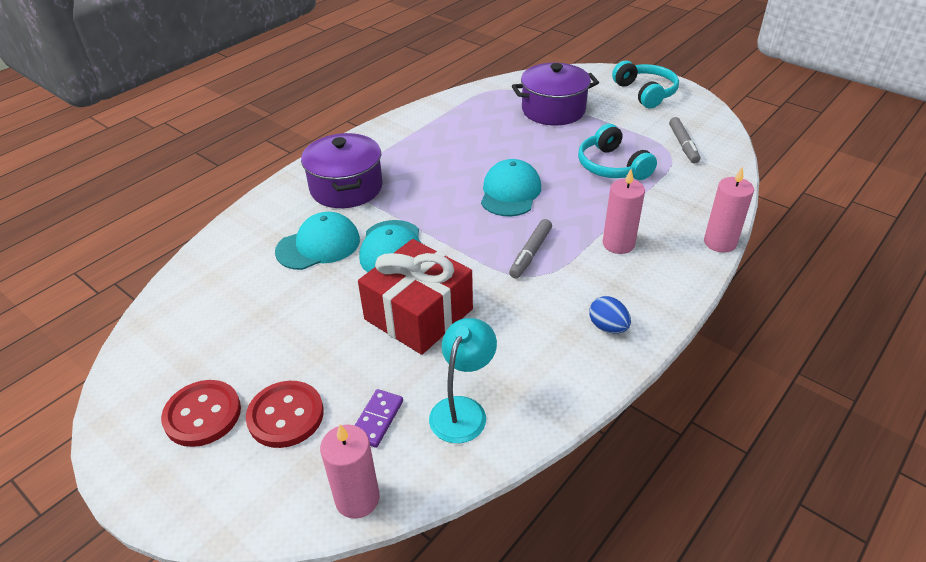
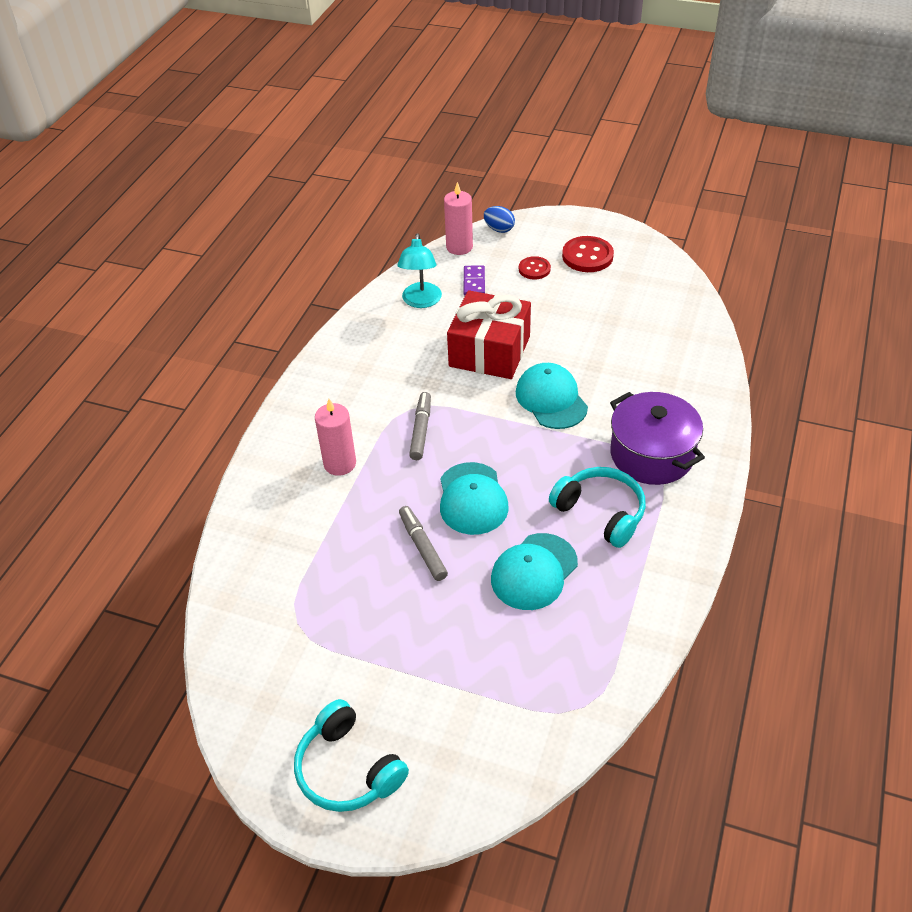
camera: 160 degrees right, 5 degrees up
(286, 416) = (534, 269): red button -> red button, size x0.62
(318, 245) = (620, 384): turquoise cap -> turquoise cap (534, 572)
(553, 110) = (478, 673): purple pot -> none
(608, 327) = (334, 381): blue egg -> blue egg (499, 229)
(611, 166) = (368, 575): turquoise headphones -> turquoise headphones (601, 512)
(683, 145) = (281, 645): grey marker -> grey marker (422, 547)
(720, 242) = (238, 493): pink candle -> none

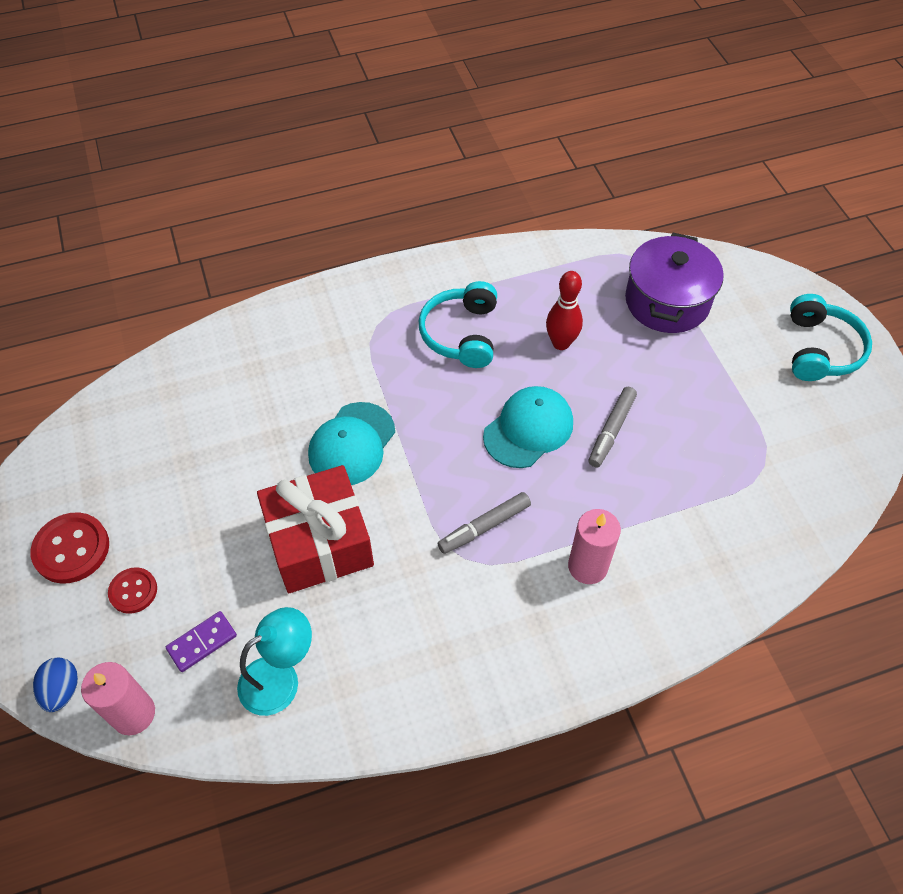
camera: 130 degrees left, 10 degrees up
(534, 572) = (561, 343): turquoise cap -> red bowling pin
(652, 454) = (364, 333): purple pot -> purple pot (667, 301)

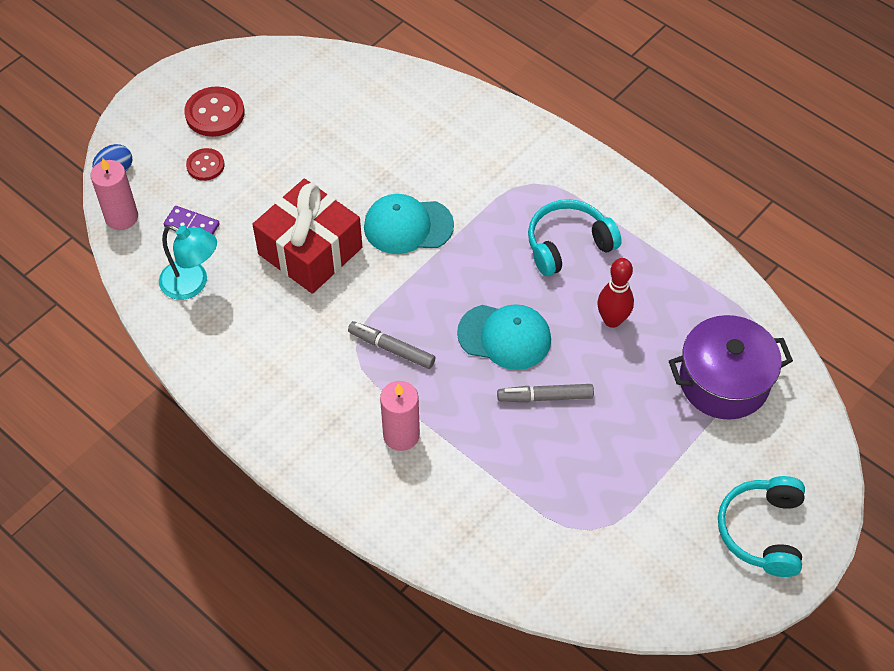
camera: 60 degrees right, 0 degrees up
(820, 350) = (762, 531): turquoise headphones -> turquoise headphones turned 120 degrees clockwise

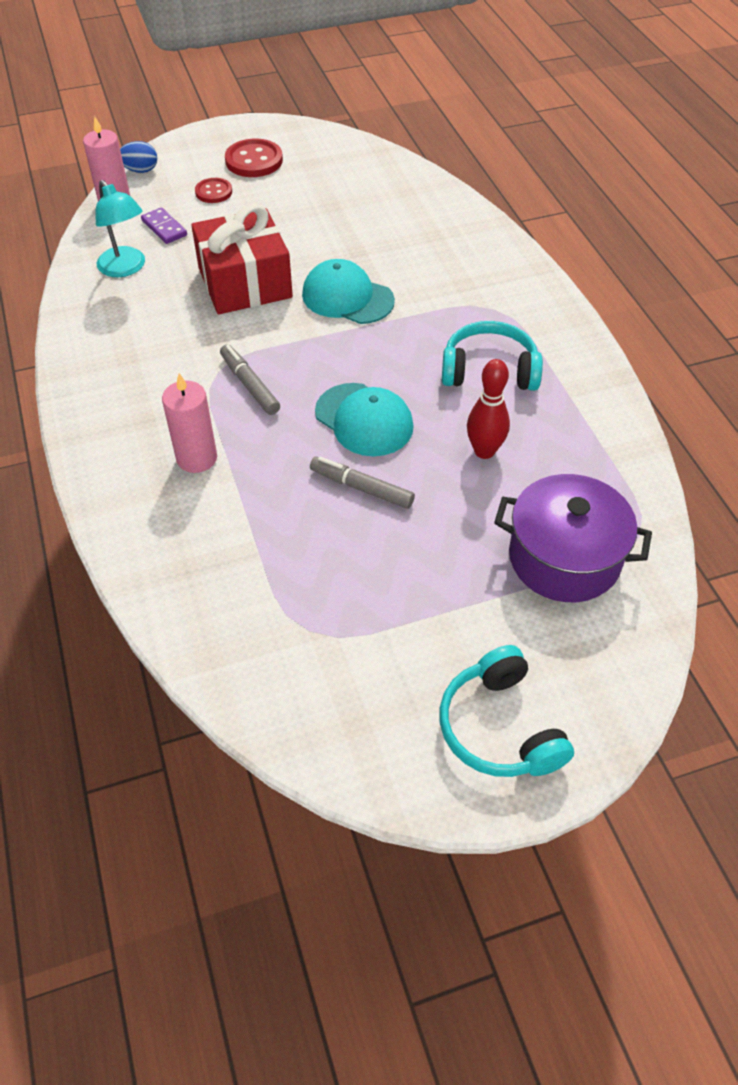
camera: 30 degrees right, 5 degrees down
(762, 531) = (499, 728): turquoise headphones -> turquoise headphones turned 60 degrees counterclockwise

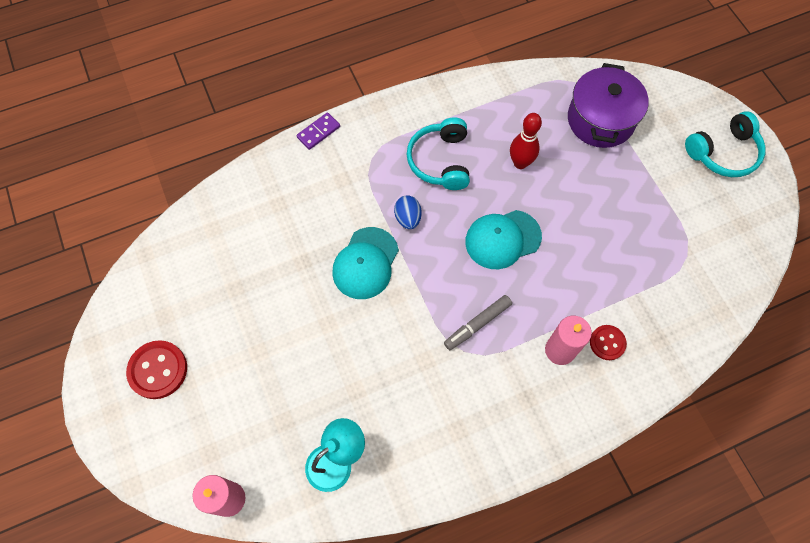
camera: 95 degrees left, 15 degrees up
(140, 170) = (171, 485): blue egg -> blue egg (408, 218)
(164, 228) = (272, 437): purple domino -> purple domino (318, 132)
(213, 192) = (212, 400): red button -> red button (607, 343)
(245, 283) = (351, 348): red gift -> none
(361, 488) = (567, 235): grey marker -> none
(364, 420) = (502, 239): turquoise cap -> turquoise cap turned 150 degrees counterclockwise

